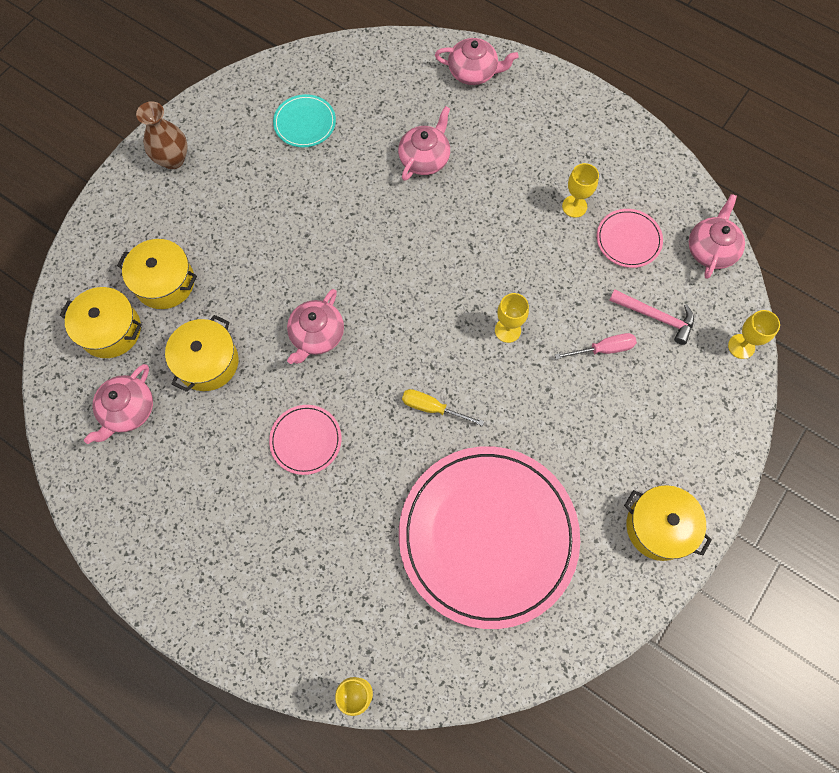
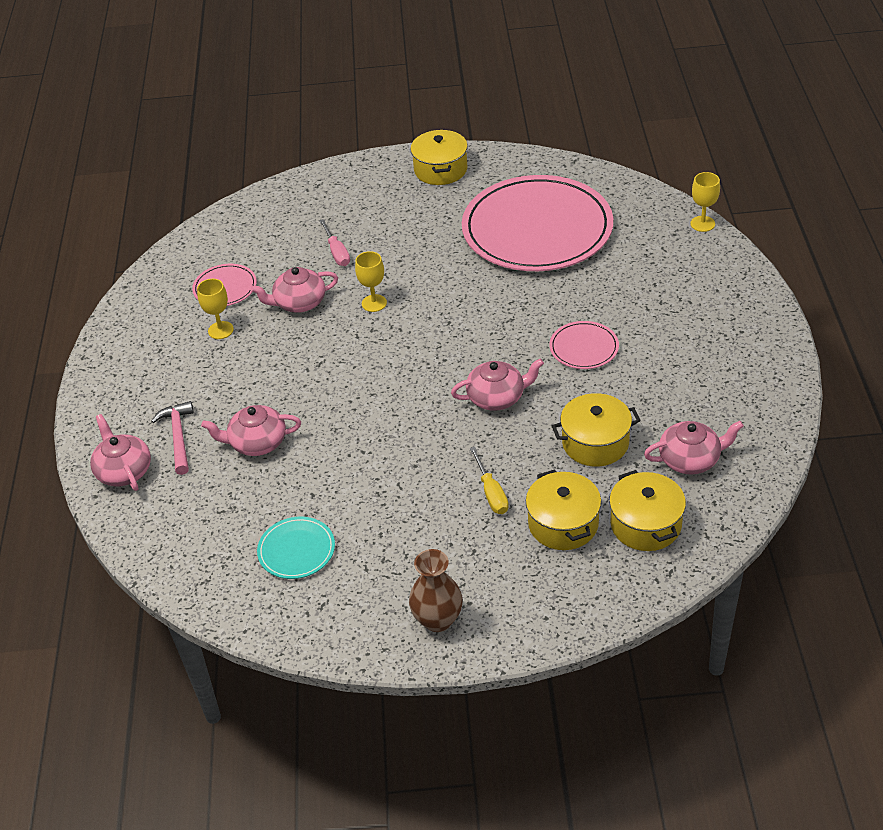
camera: 125 degrees left, 25 degrees down
(432, 408) = (480, 303): yellow screwdriver -> yellow screwdriver (491, 493)
(603, 349) = (337, 252): pink screwdriver -> pink screwdriver turned 150 degrees counterclockwise
(656, 317) = (282, 243): pink hammer -> pink hammer (178, 437)
(711, 249) = (192, 246): pink teapot -> pink teapot (299, 303)
(741, 346) = (265, 197): yellow goblet -> none

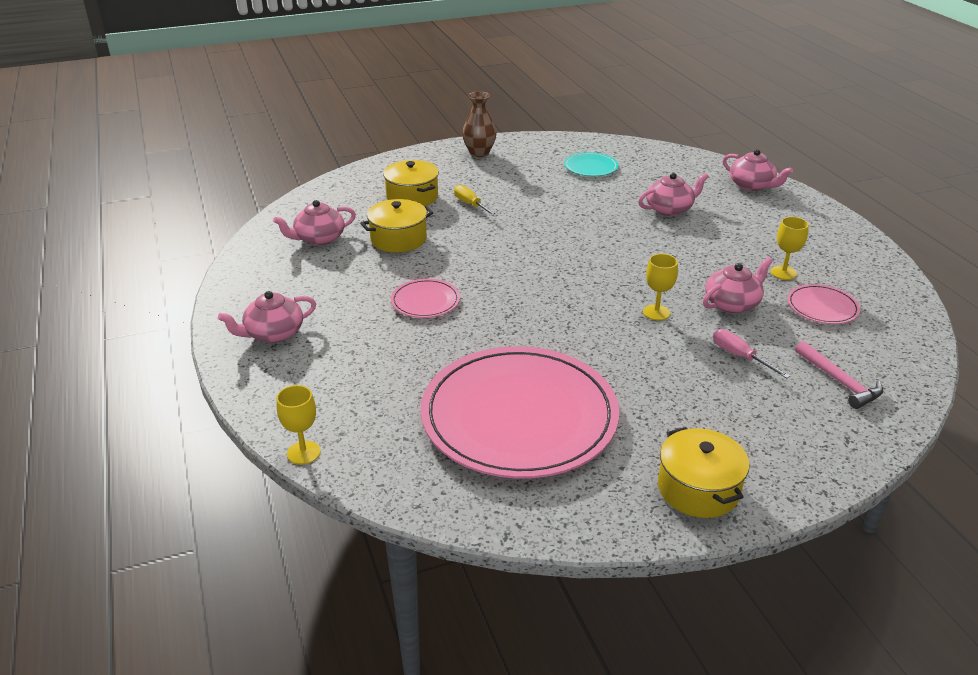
camera: 160 degrees right, 10 degrees down
(178, 437) = (734, 205): pink hammer -> pink hammer (839, 382)
(497, 397) = (492, 256): pink teapot -> pink teapot (273, 333)
(645, 524) = (351, 203): yellow pot -> none

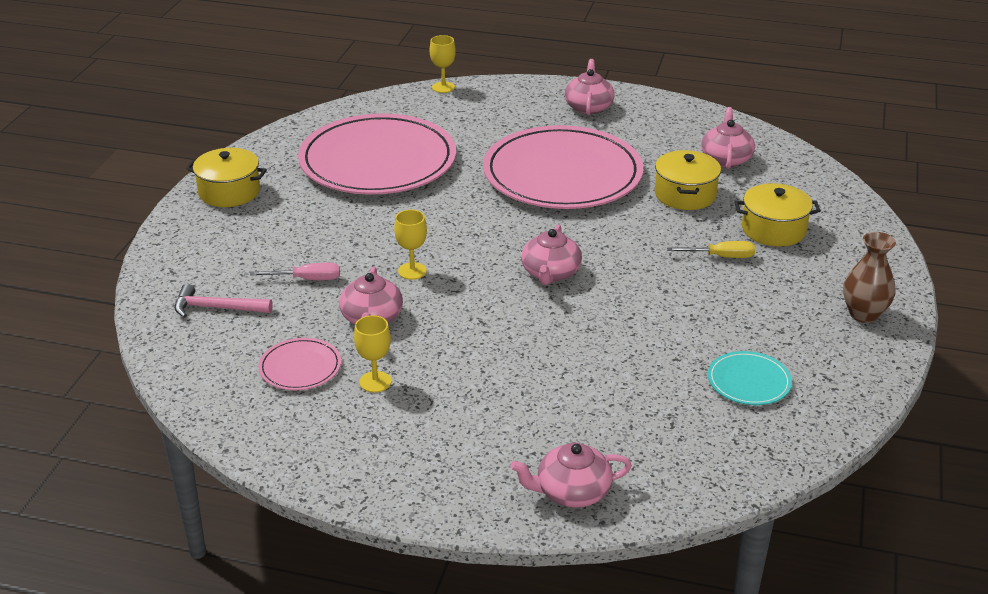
camera: 125 degrees right, 0 degrees up
(425, 301) = (562, 174): pink plate -> pink plate, size x2.39
(669, 209) = (580, 383): pink teapot -> pink teapot (550, 273)

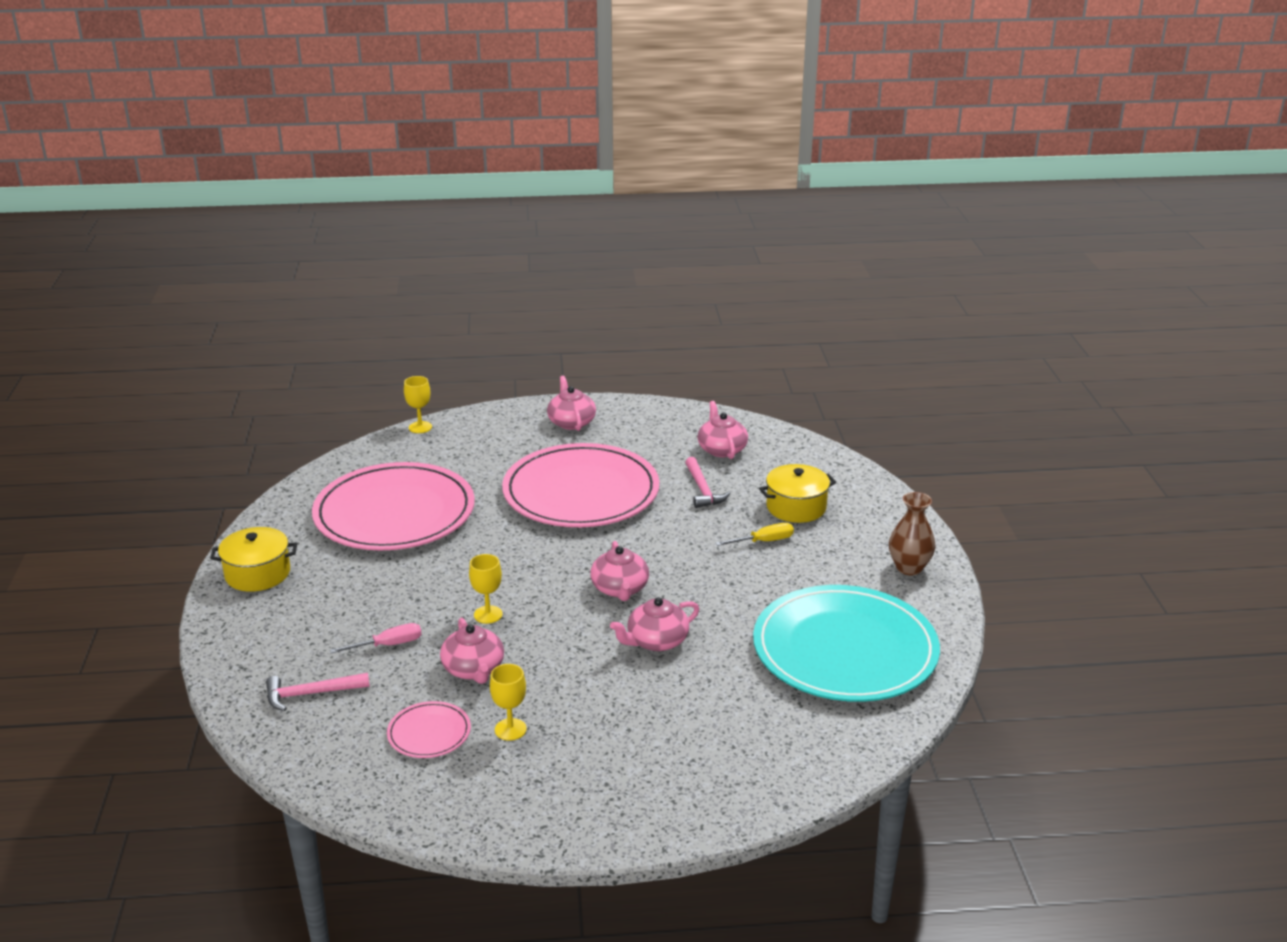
camera: 20 degrees left, 5 degrees down
(572, 492) = (745, 786): pink teapot -> pink teapot (656, 641)
(685, 194) = (702, 490): yellow pot -> pink hammer
(749, 381) = (845, 649): turquoise plate -> turquoise plate, size x2.39

